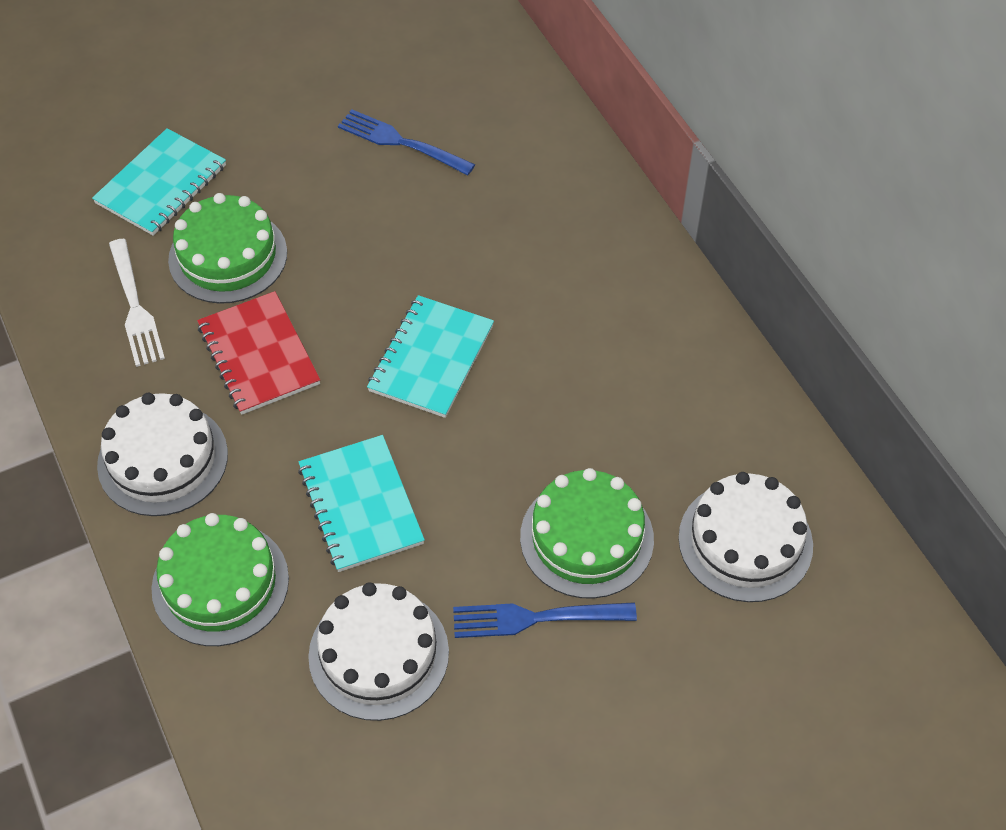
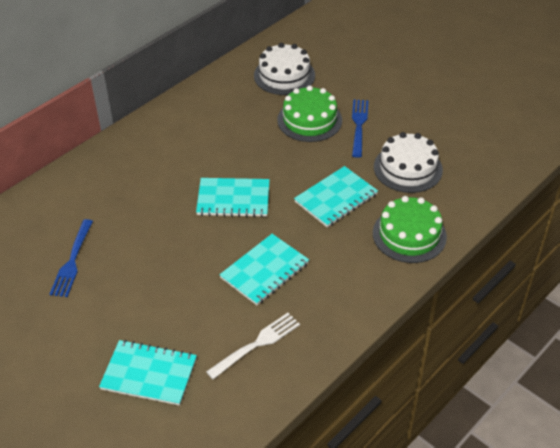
camera: 110 degrees left, 10 degrees down
(163, 459) = (354, 286): white cake -> none
(228, 256) = (197, 313): green cake -> none
(258, 355) = (264, 271): red notebook -> turquoise notebook
(536, 618) = (359, 125): blue fork -> blue fork turned 150 degrees counterclockwise

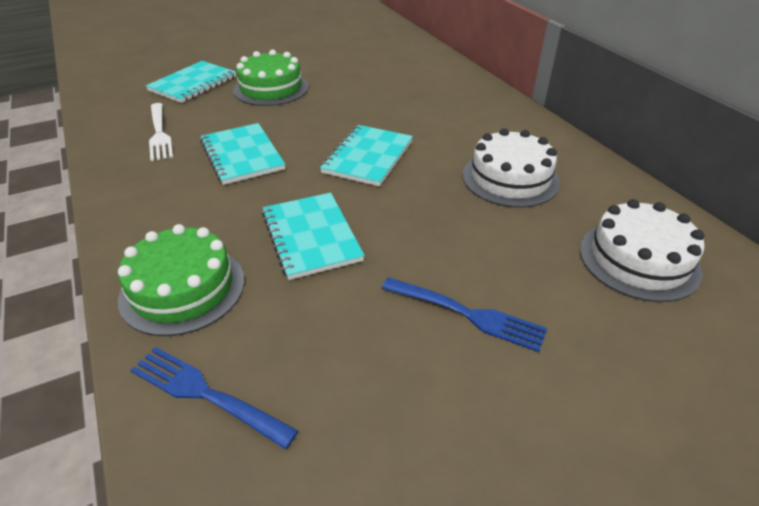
camera: 110 degrees right, 5 degrees down
(72, 261) = (347, 69): blue fork -> blue fork (206, 394)
(309, 120) = (502, 257): green cake -> green cake (271, 88)
(408, 168) = (321, 342): white cake -> white cake (510, 178)

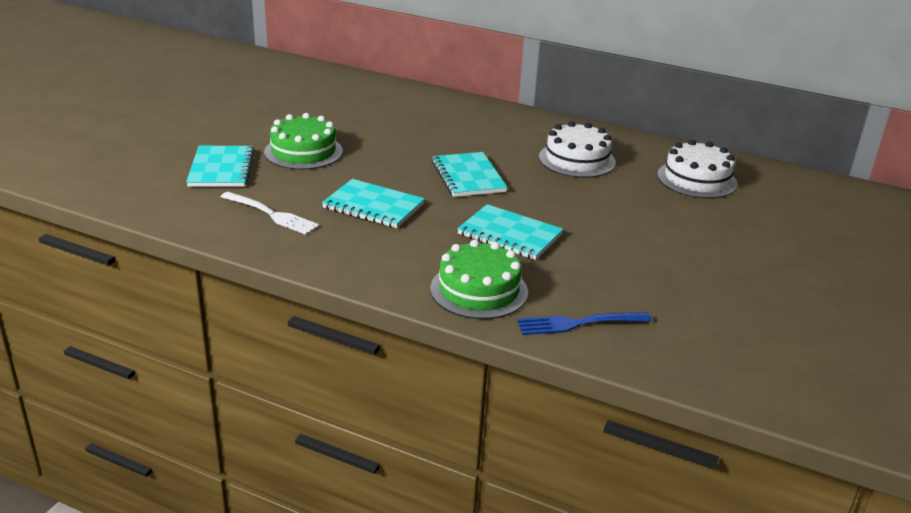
camera: 40 degrees left, 10 degrees down
(467, 314) = (651, 236): blue fork -> none

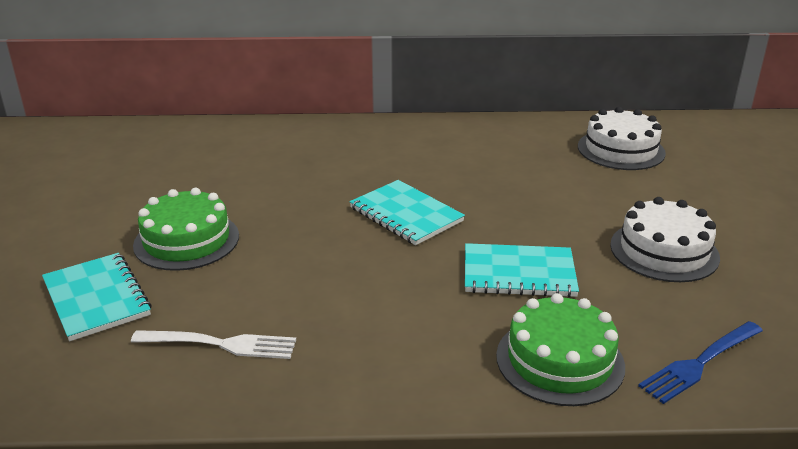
camera: 25 degrees left, 0 degrees up
(373, 206) = (337, 288): turquoise notebook -> none
(577, 160) = (493, 161): white cake -> white cake (664, 251)

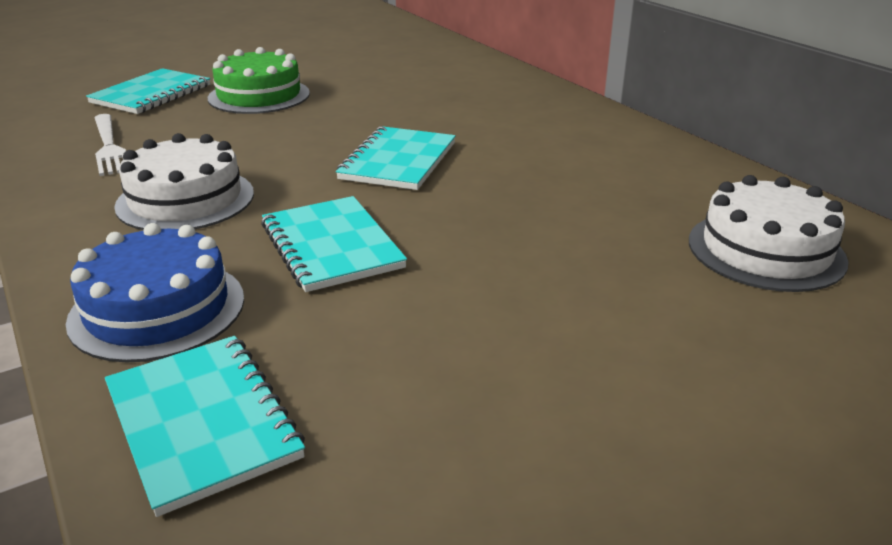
camera: 60 degrees right, 0 degrees up
(560, 360) = (157, 309): green cake -> blue cake
(664, 251) = (492, 340): white cake -> white cake (185, 199)
(700, 363) = (202, 422): blue fork -> turquoise notebook

